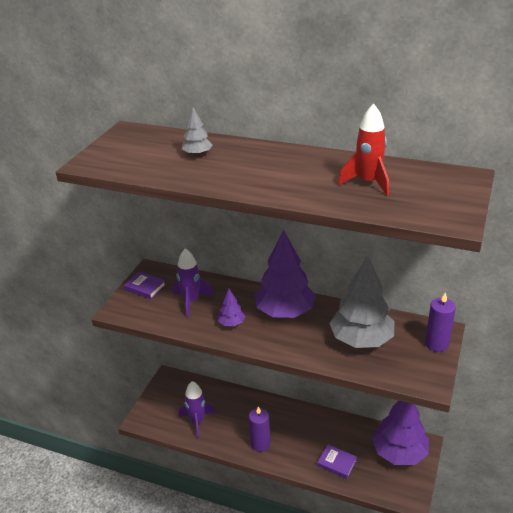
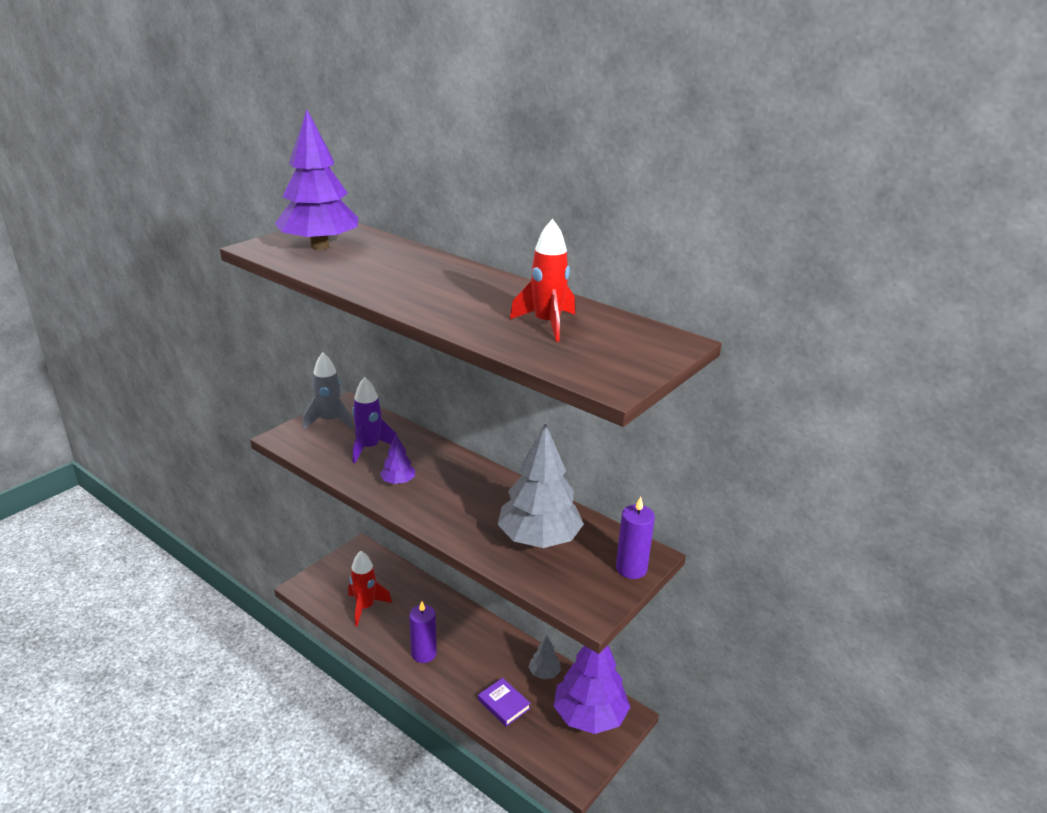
camera: 15 degrees right, 5 degrees down
(145, 287) = (329, 421): purple book -> grey rocket
(197, 154) = (382, 260): grey tree -> grey tree (544, 673)
(197, 422) = (365, 607): purple rocket -> red rocket
(285, 312) = (468, 485): purple tree -> purple tree (320, 246)

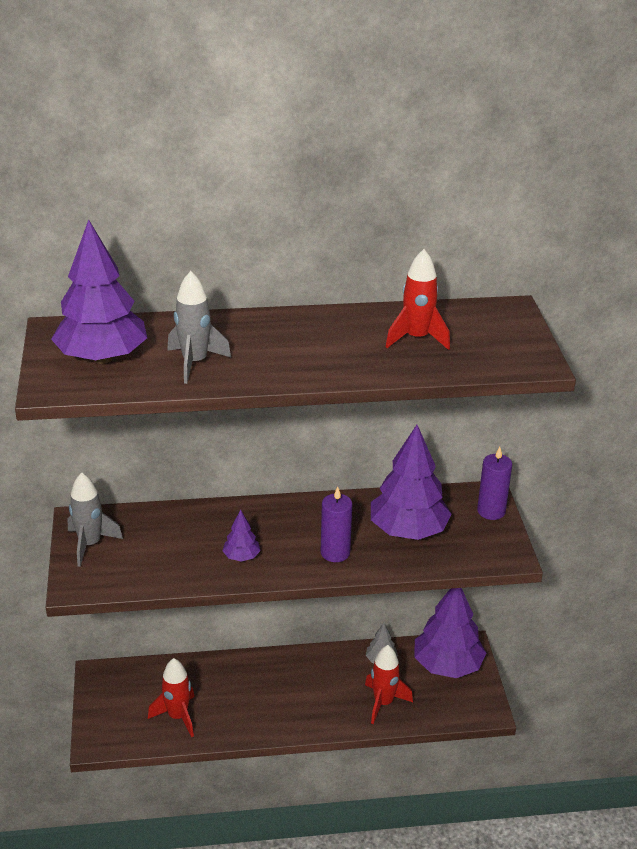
camera: 45 degrees left, 5 degrees up
(362, 270) = (195, 363): none -> grey rocket
(369, 448) = (169, 545): purple rocket -> none
(424, 653) = (277, 714): purple candle -> purple candle (335, 553)
(504, 704) = (383, 703): purple book -> red rocket
(539, 539) = (408, 531): grey tree -> purple tree

